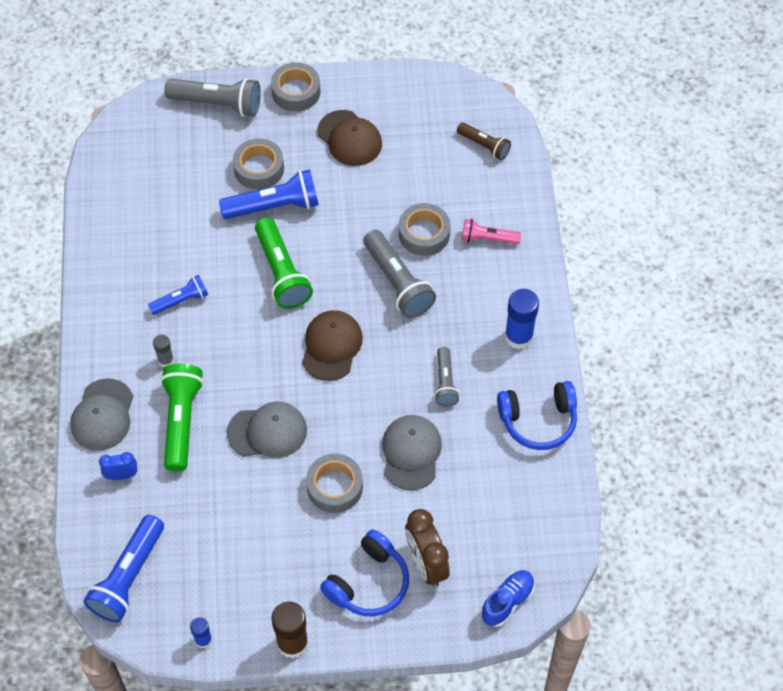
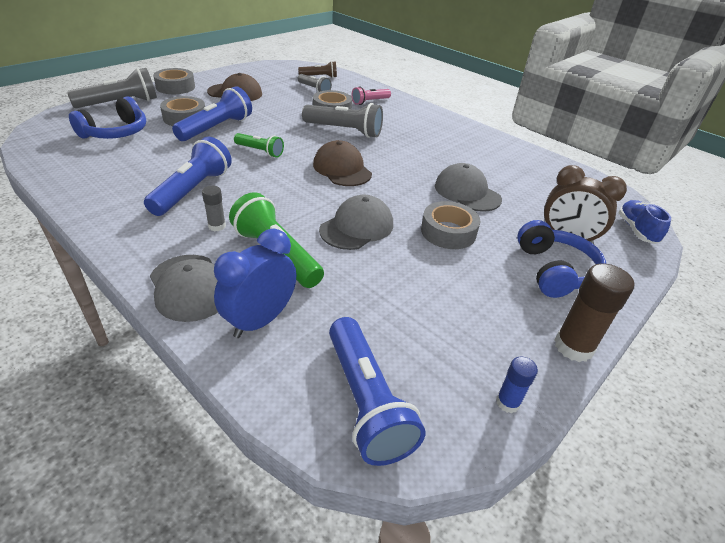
camera: 45 degrees left, 20 degrees down
(121, 475) = (260, 320): blue clock -> blue clock, size x1.79
(181, 301) = (192, 190): blue flashlight -> blue flashlight, size x1.69
(282, 272) = (260, 151): green flashlight -> green flashlight, size x0.59
(445, 382) = (435, 156): grey flashlight -> grey flashlight (314, 89)
(518, 337) = (443, 126): blue glue stick -> none
(538, 421) = (507, 150): blue headphones -> blue headphones (116, 132)

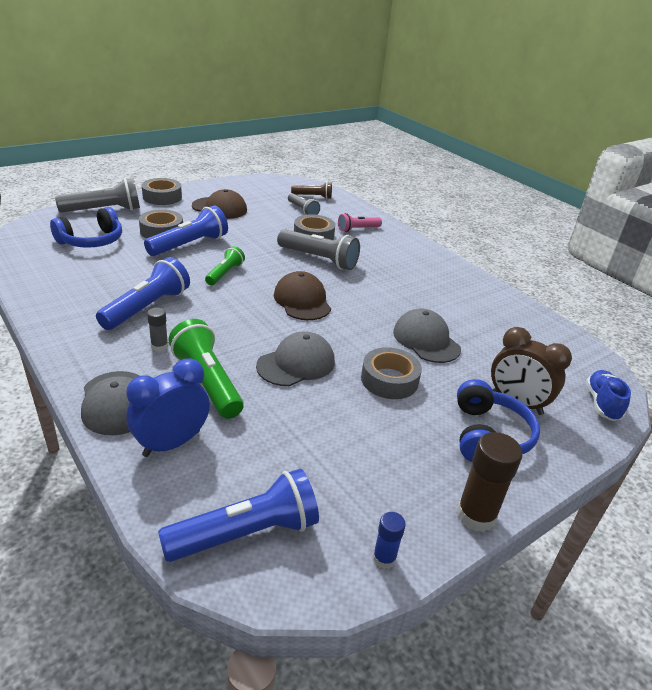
camera: 10 degrees right, 5 degrees down
(260, 151) = (225, 274): green flashlight -> green flashlight turned 105 degrees counterclockwise
(366, 401) = (246, 533): blue flashlight -> blue flashlight turned 105 degrees counterclockwise

